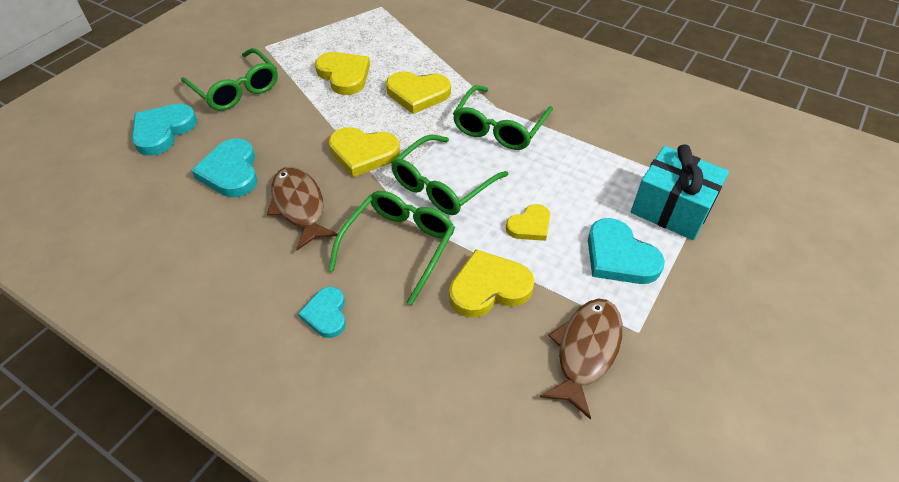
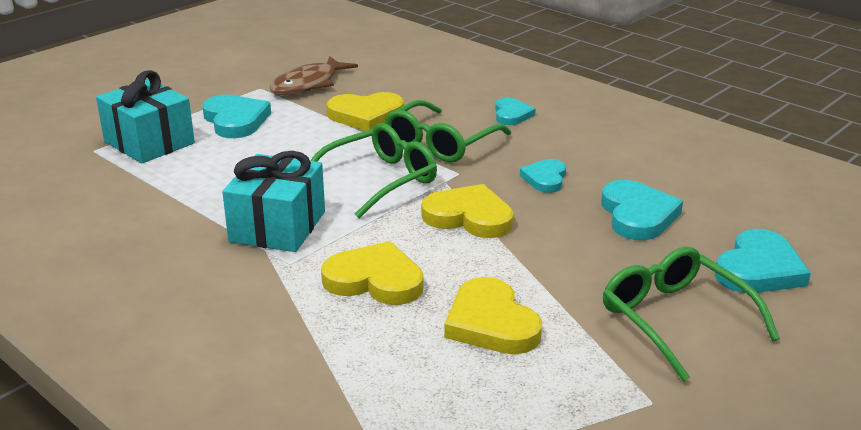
camera: 170 degrees left, 20 degrees down
(299, 206) = (545, 178): brown fish -> turquoise heart
(500, 127) = (277, 226): green glasses -> turquoise gift
(530, 225) = (303, 144): yellow heart -> none

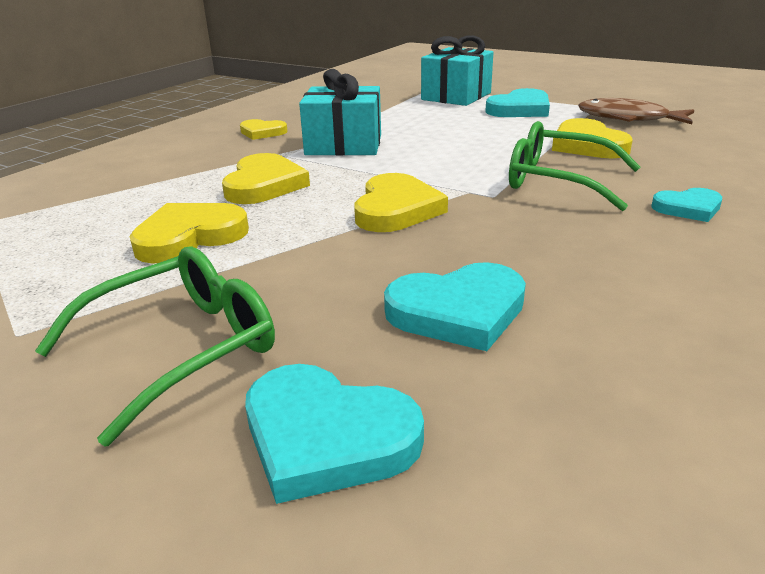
camera: 80 degrees right, 0 degrees up
(183, 277) = (262, 132): none -> yellow heart
(379, 180) = (449, 166): green glasses -> none
(545, 178) = (519, 241): turquoise heart -> none

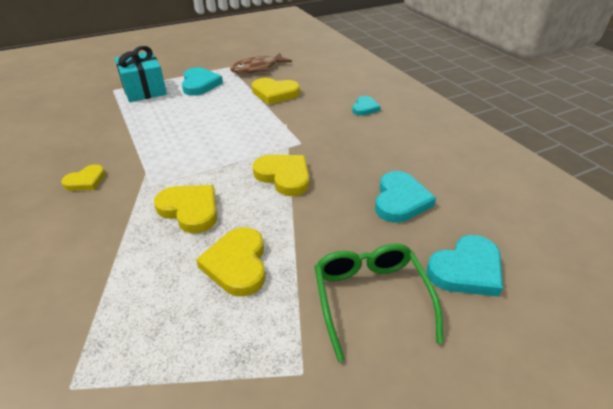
camera: 60 degrees left, 10 degrees up
(344, 145) = (165, 158): turquoise gift -> none
(559, 181) = (305, 120): green glasses -> none

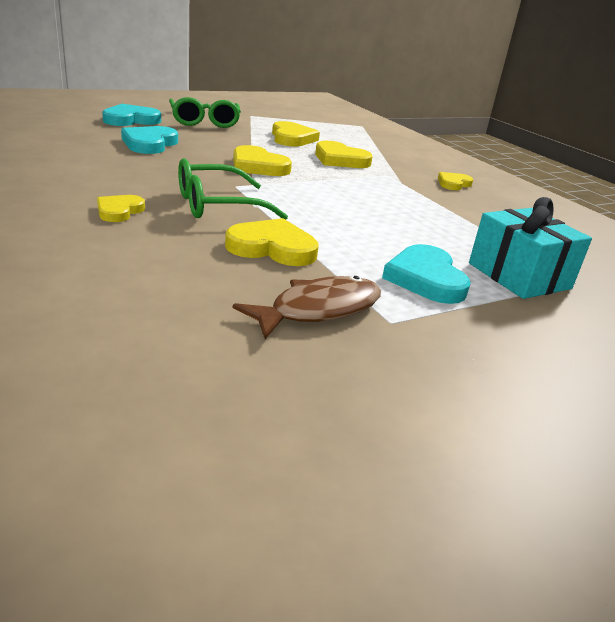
camera: 175 degrees right, 10 degrees down
(309, 120) = (218, 205): none -> green glasses
(365, 108) = (119, 211): turquoise heart -> yellow heart

